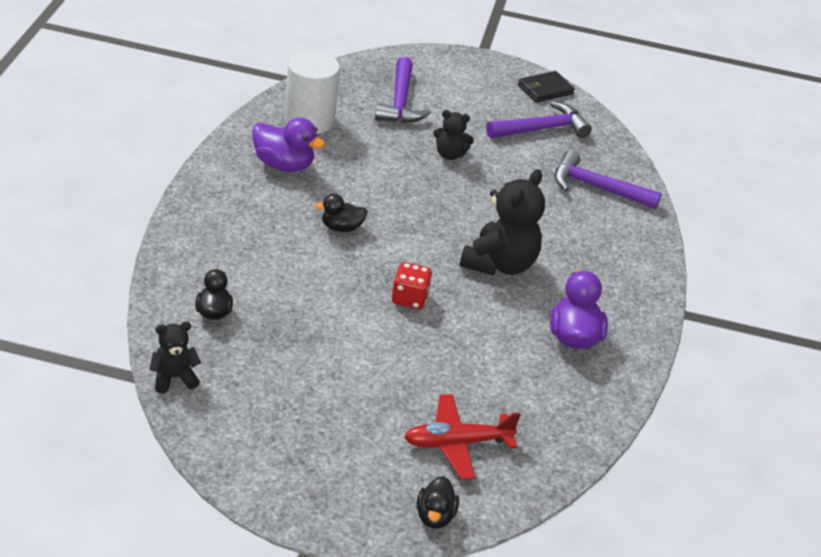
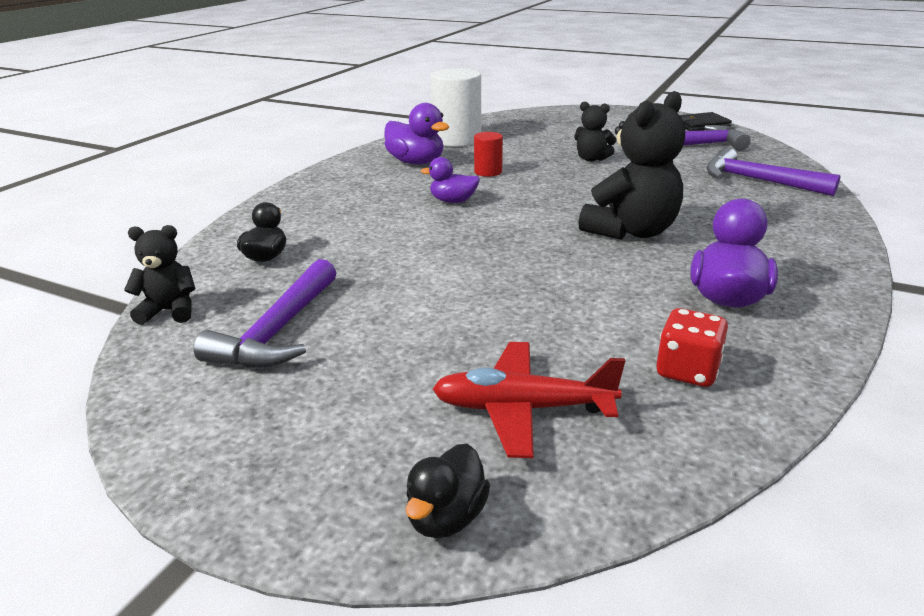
camera: 20 degrees right, 10 degrees down
(341, 228) = (453, 201): black duck -> purple duck
(358, 179) = (488, 172): none -> red cylinder
(400, 102) = (551, 131): purple hammer -> purple hammer (278, 331)
(409, 298) = (508, 255): red dice -> red dice (687, 371)

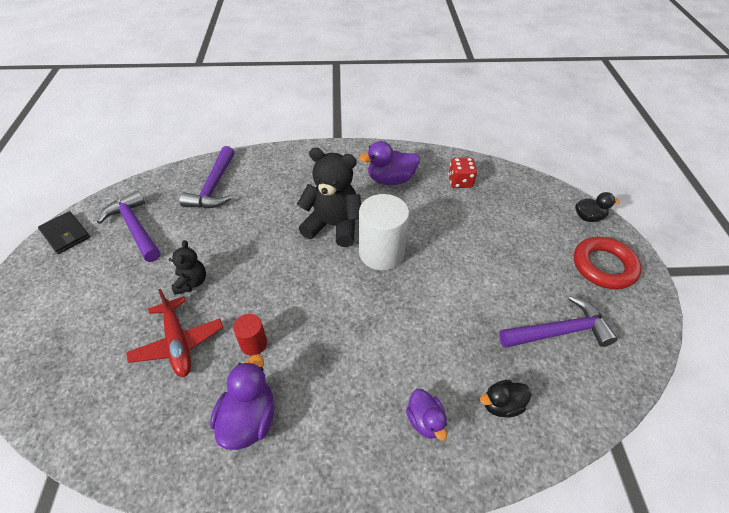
camera: 120 degrees left, 20 degrees up
(169, 311) = (597, 406): black teddy bear -> none
(310, 449) = (604, 266): none -> red ring
(453, 201) = (334, 338): purple duck -> purple duck (425, 421)
(457, 139) = (153, 420): white cylinder -> white cylinder (381, 253)
(522, 409) = (524, 218): red plane -> red plane (178, 343)

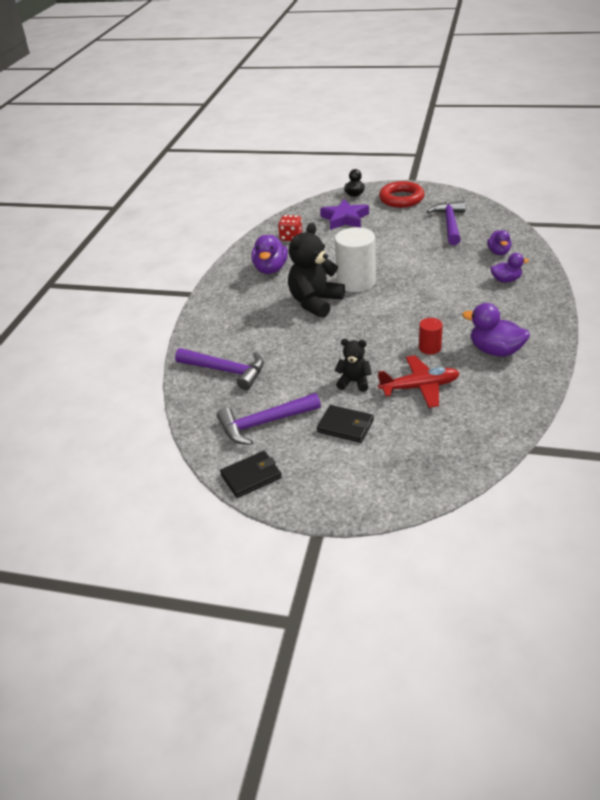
camera: 70 degrees left, 10 degrees down
(121, 287) = (345, 426): none -> black wallet
(501, 405) = (498, 252): black duck -> purple duck
(522, 218) = (344, 219): none -> purple star

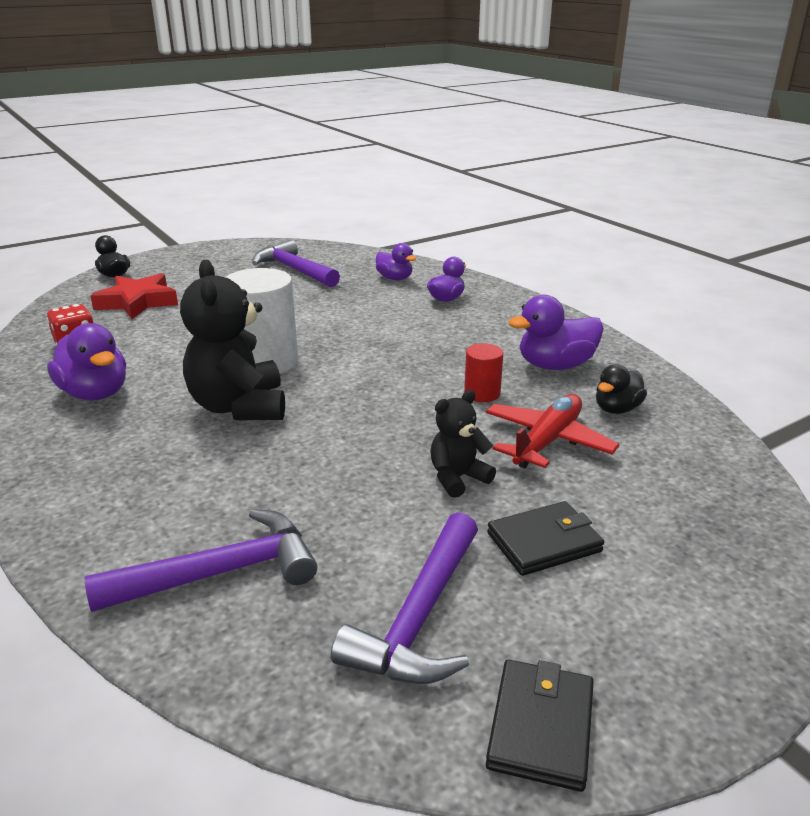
camera: 50 degrees left, 10 degrees down
(344, 219) = (137, 302): purple star -> red star
(401, 199) = (191, 263): red ring -> none
(484, 390) = (617, 409): none -> black duck

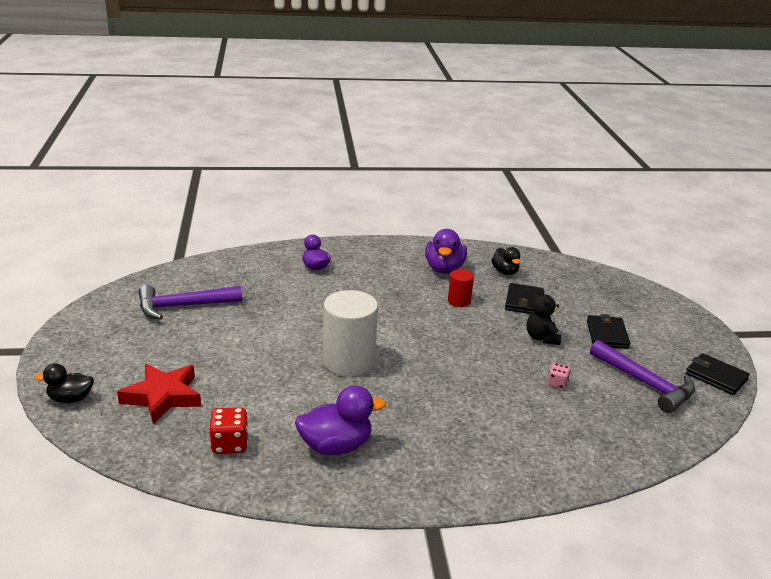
camera: 65 degrees left, 0 degrees up
(220, 573) = (588, 432): purple hammer -> none
(239, 407) = (409, 387): black teddy bear -> none
(338, 517) = (557, 383): none -> pink dice
(395, 278) = (255, 272): purple duck -> none
(547, 441) = (523, 302): red plane -> black wallet

